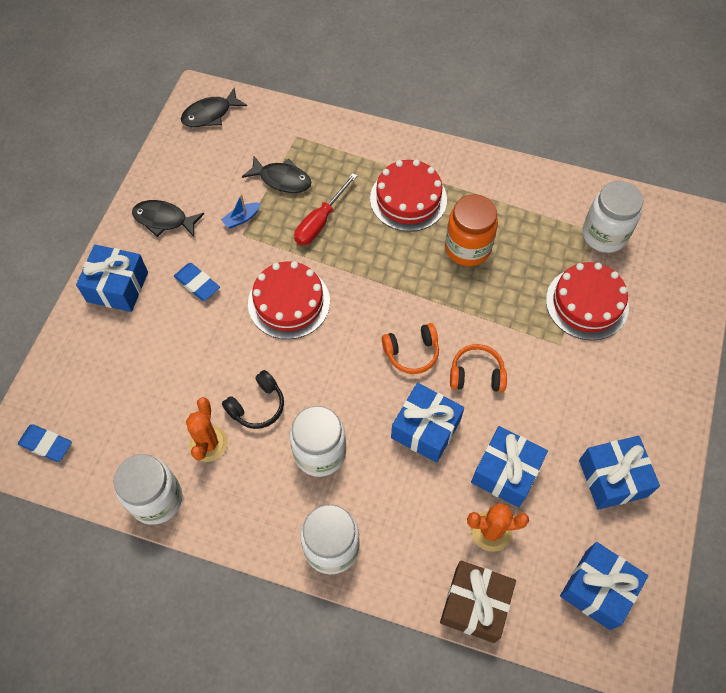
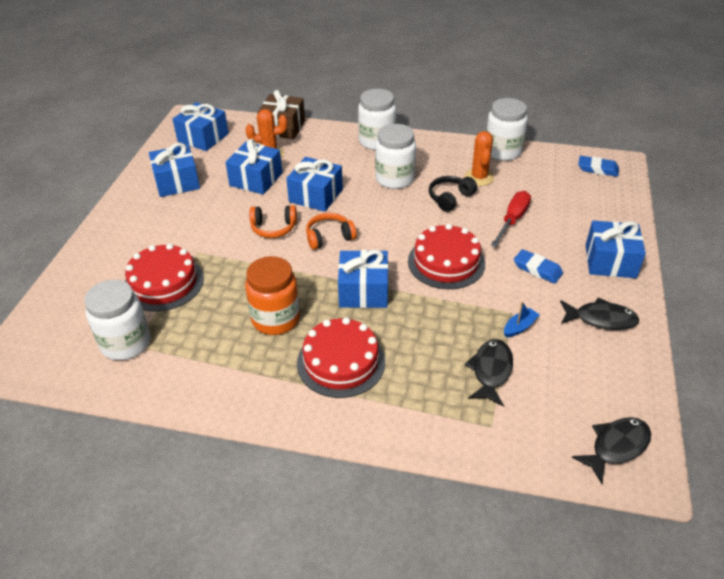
camera: 175 degrees right, 20 degrees down
(282, 179) = (491, 371): black fish -> black fish turned 90 degrees clockwise
(320, 221) = (435, 331): red screwdriver -> red screwdriver (512, 220)
(380, 273) = (363, 291): none -> blue gift

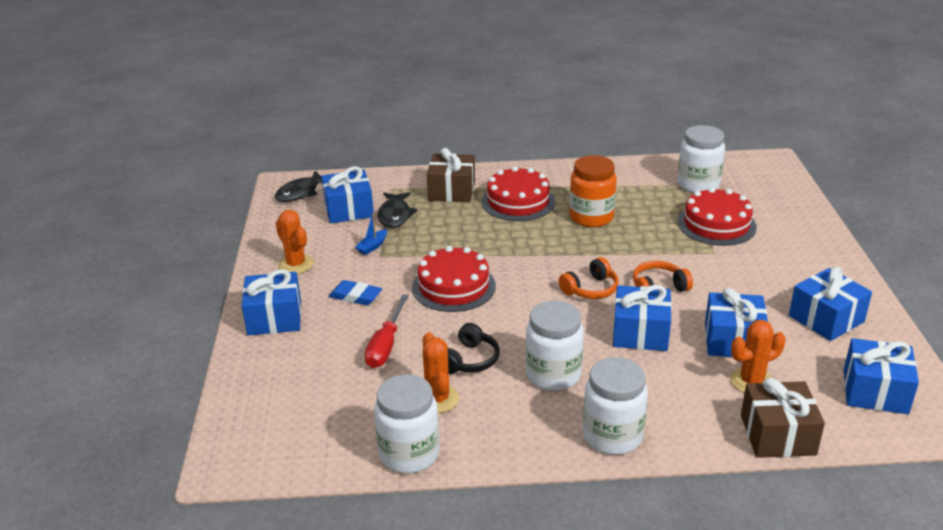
camera: 165 degrees right, 10 degrees down
(363, 291) = (526, 249): blue gift -> blue gift (349, 209)
(413, 401) = (451, 191): none -> brown gift
(597, 169) = (262, 447): blue eraser -> none
(601, 319) = (296, 264): black fish -> orange cactus

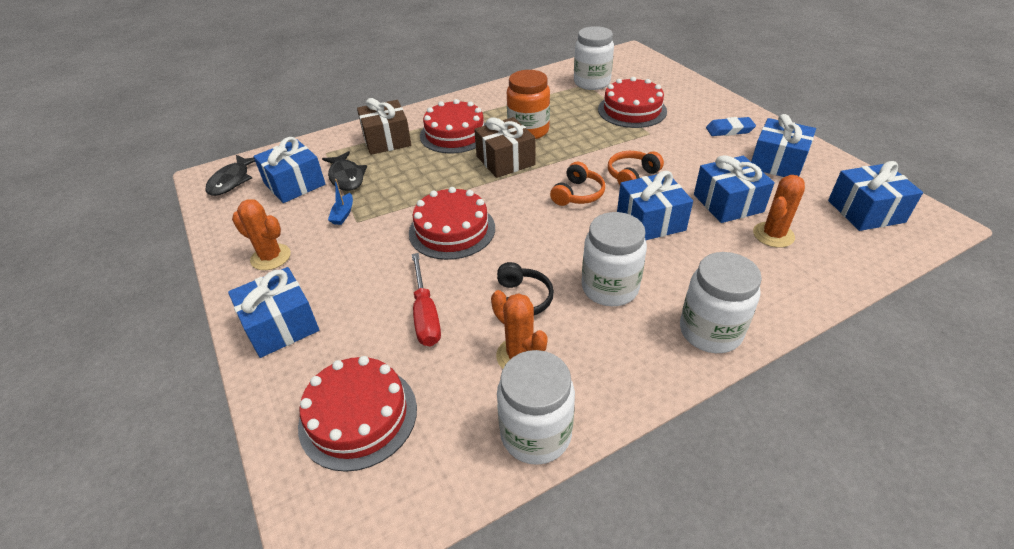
camera: 25 degrees left, 10 degrees up
(291, 397) = (358, 416): none -> red cake
(355, 296) = (358, 271): blue eraser -> blue eraser (729, 130)
(777, 435) = (835, 277): brown gift -> brown gift (505, 160)

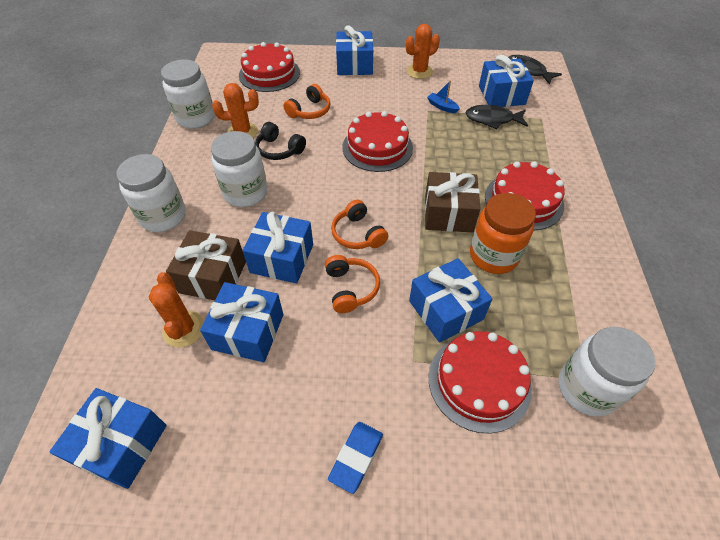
camera: 120 degrees right, 10 degrees up
(386, 140) = (541, 155): brown gift -> brown gift (213, 277)
(425, 314) = (310, 111): red screwdriver -> orange headphones
(777, 162) = (257, 444): blue gift -> blue gift (445, 310)

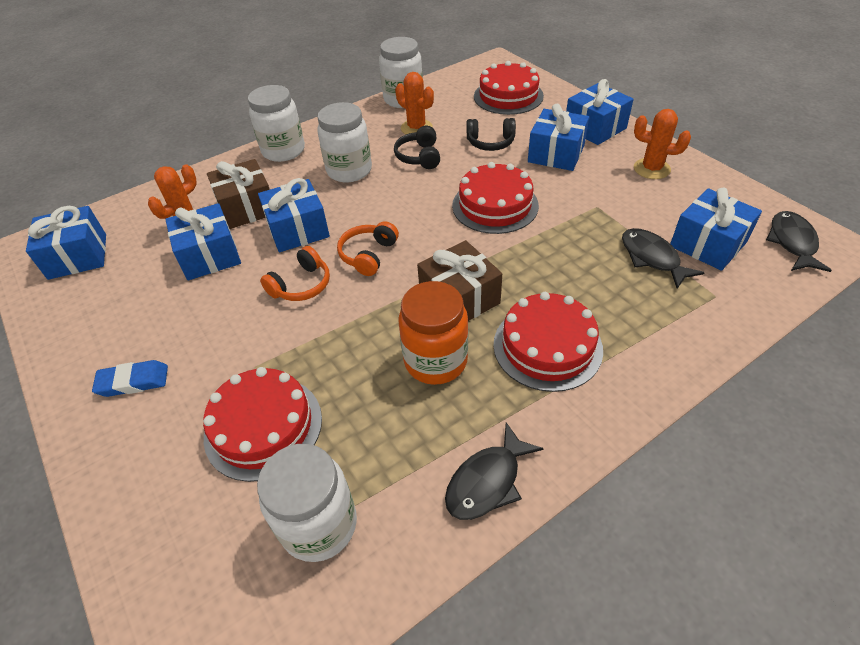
camera: 55 degrees right, 5 degrees down
(310, 111) = (490, 143): orange headphones -> black headphones
(442, 107) = (617, 213): blue boat -> none
(445, 310) = (330, 360): blue gift -> blue gift (556, 154)
(605, 285) = (487, 481): none -> black fish

